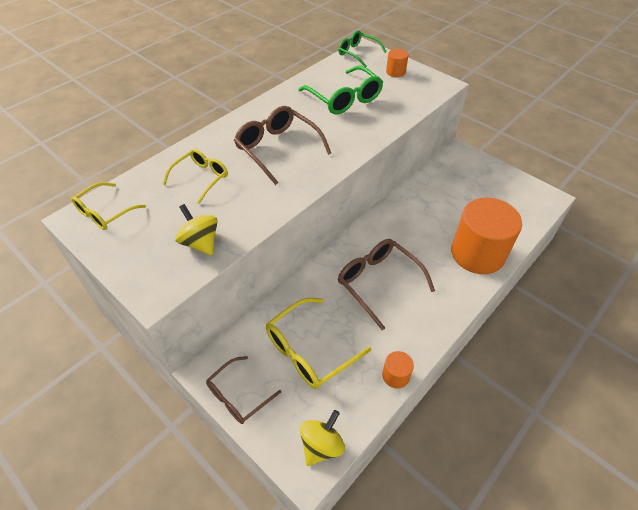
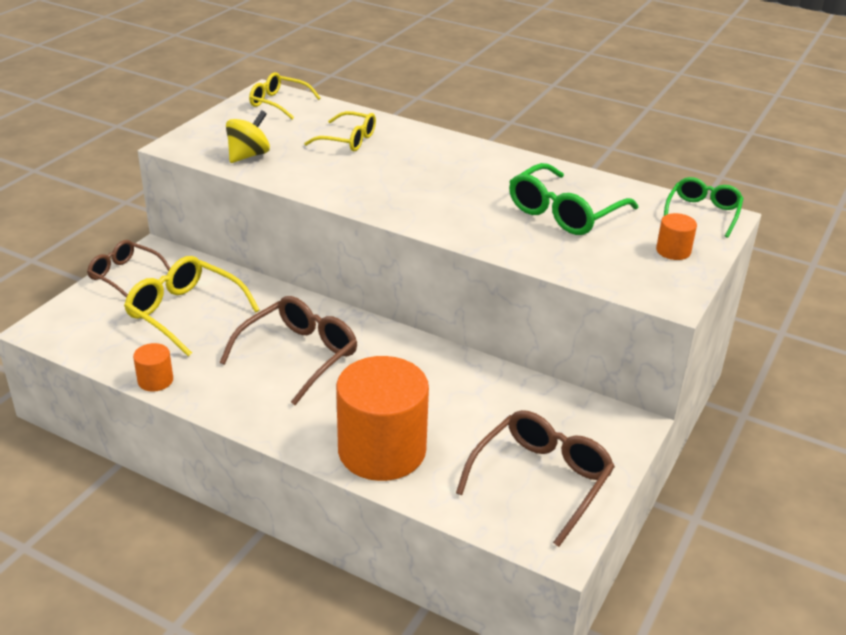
camera: 75 degrees right, 15 degrees down
(277, 149) = (422, 177): brown glasses -> brown glasses (541, 480)
(321, 445) = (68, 335): yellow spinning top -> none

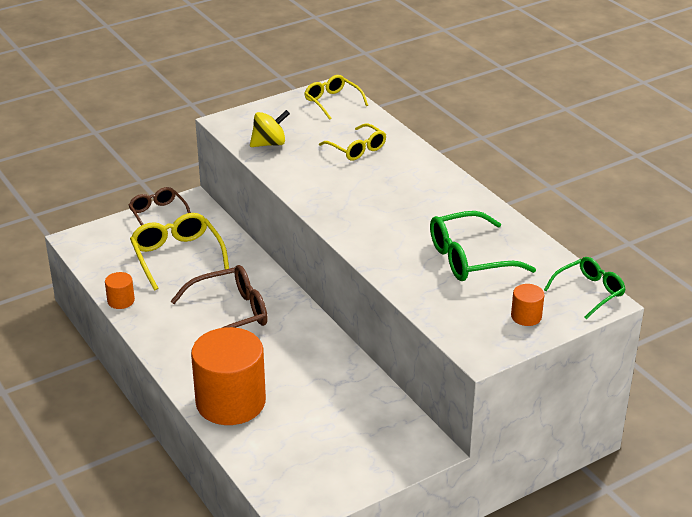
camera: 30 degrees right, 0 degrees up
(541, 480) = (324, 463): brown glasses -> none

